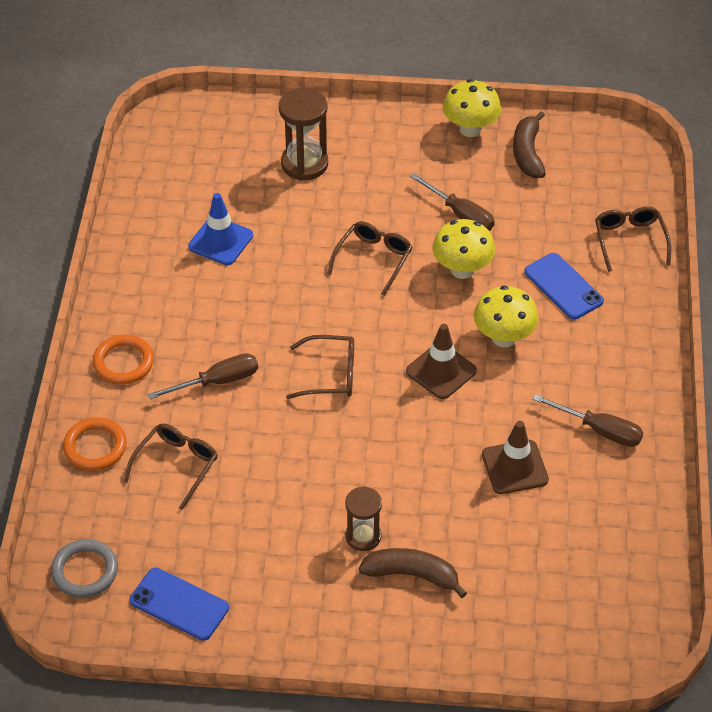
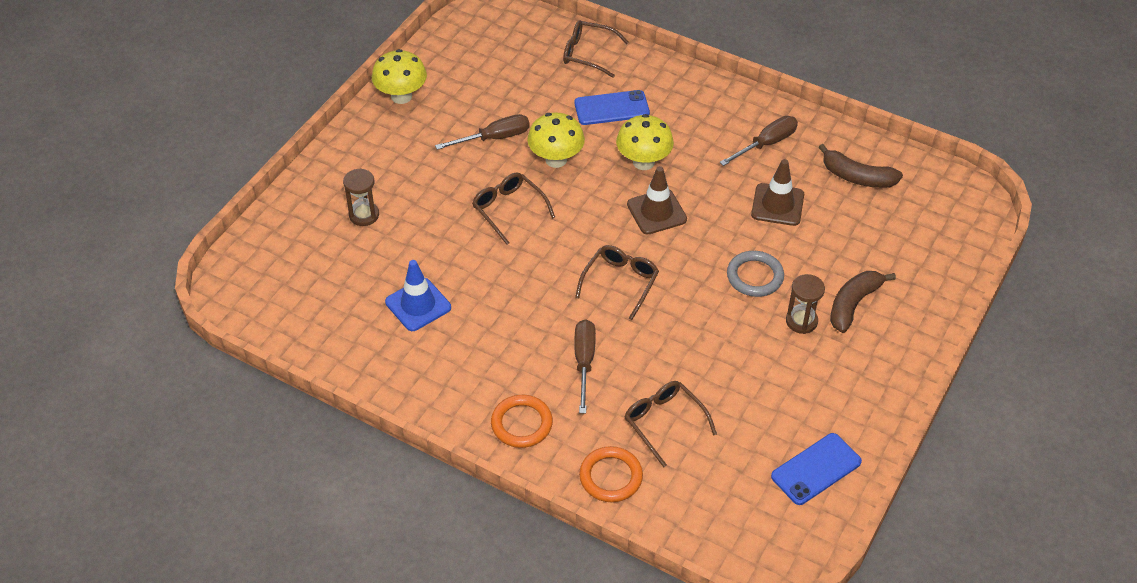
camera: 65 degrees left, 0 degrees up
(85, 571) = (749, 528): grey ring -> grey ring (755, 276)
(304, 164) = (364, 215): brown hourglass -> brown hourglass, size x0.64
(527, 153) = (454, 73): brown banana -> brown banana (857, 177)

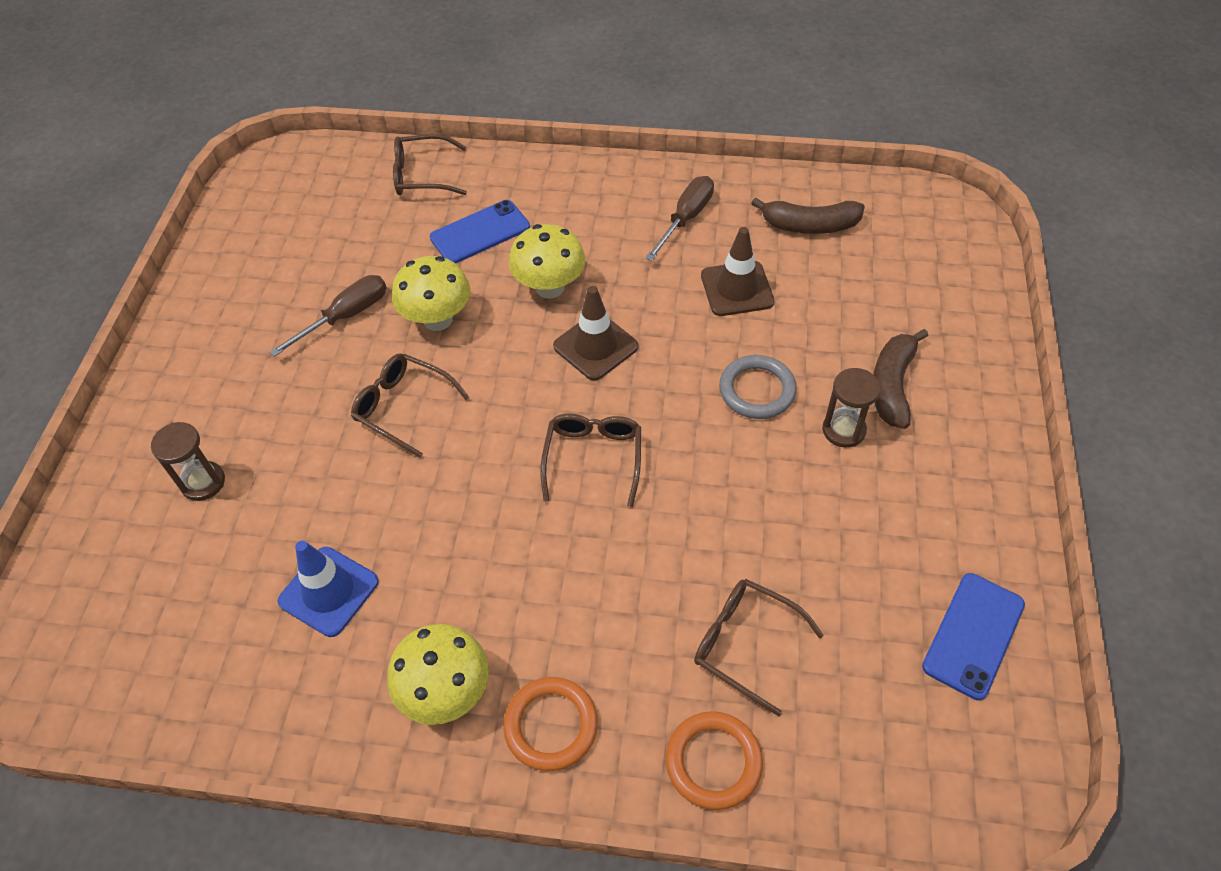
camera: 20 degrees left, 5 degrees up
(401, 96) = (200, 300): yellow mushroom -> yellow mushroom (446, 692)
(584, 362) = (596, 593): brown screwdriver -> none

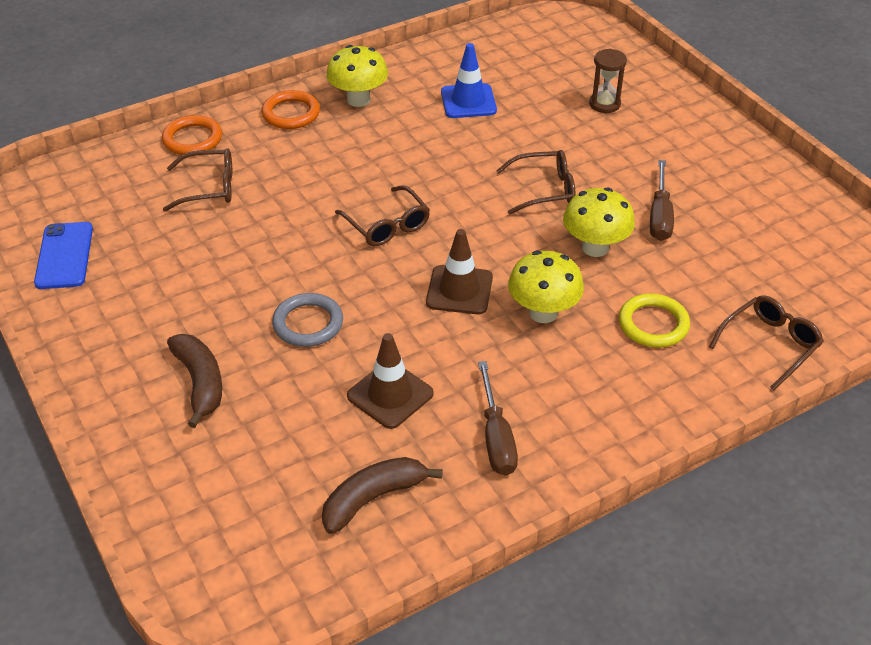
camera: 140 degrees right, 10 degrees down
(480, 232) = (653, 324): blue phone -> yellow ring
(843, 430) = (220, 330): brown hourglass -> none

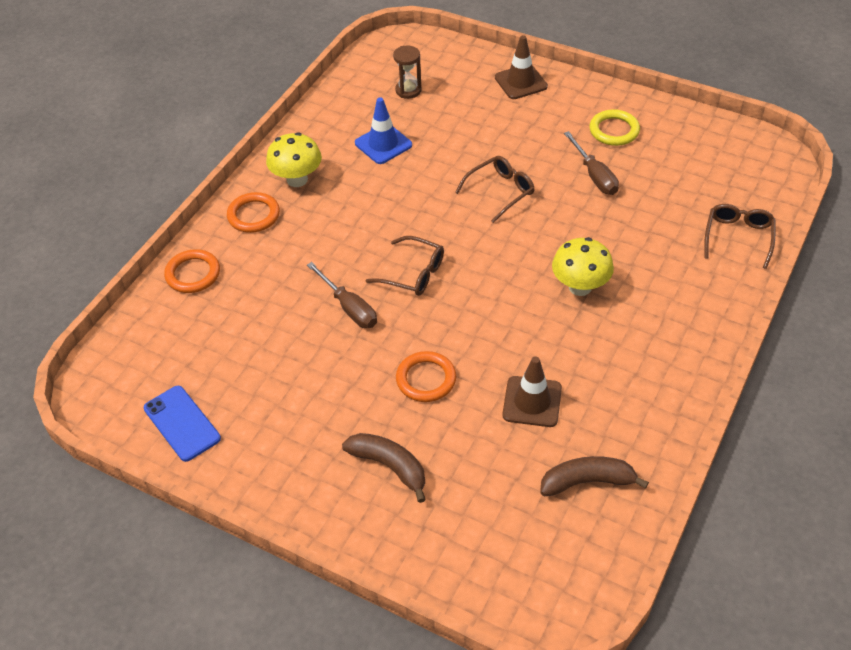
camera: 30 degrees left, 5 degrees up
(209, 188) = (247, 308): brown glasses -> none
(308, 323) = (426, 379): grey ring -> orange ring
(373, 498) = (587, 481): brown banana -> brown banana turned 60 degrees clockwise
(459, 290) = (509, 299): brown traffic cone -> brown traffic cone (520, 82)
(496, 437) = (627, 393): brown screwdriver -> brown screwdriver (349, 307)
(595, 247) = (572, 220): yellow mushroom -> none
(604, 104) = (484, 103): brown hourglass -> brown hourglass (408, 90)
(653, 324) = (656, 259): yellow ring -> yellow ring (614, 130)

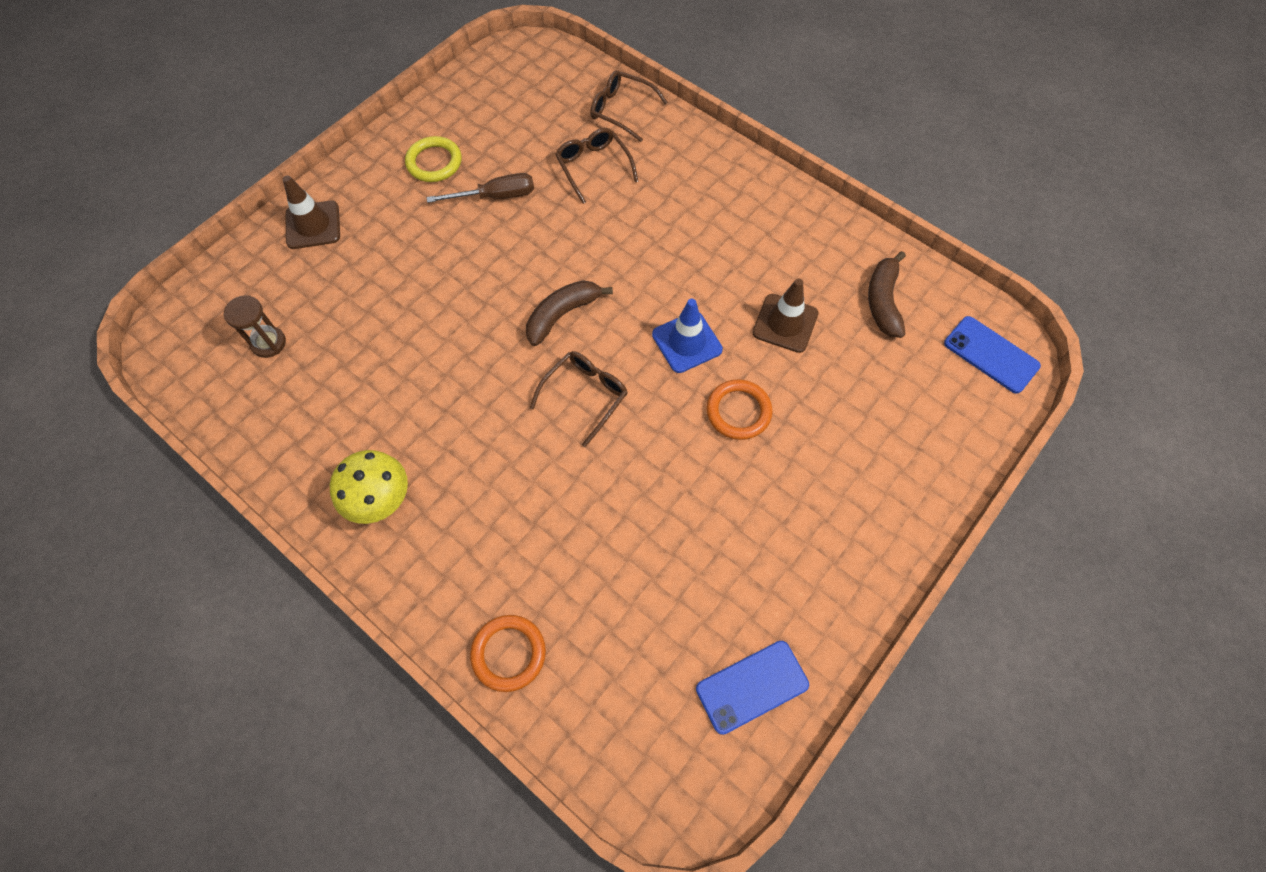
camera: 80 degrees left, 15 degrees up
(254, 215) = (427, 563): orange ring -> none
(349, 307) = (618, 471): brown screwdriver -> none
(383, 144) = (357, 389): blue traffic cone -> blue traffic cone (687, 342)
(390, 466) = (844, 466): brown banana -> brown banana (562, 315)
(500, 191) = (487, 285): brown glasses -> brown glasses (593, 167)
(553, 588) = (991, 355): none -> blue phone
(580, 287) = (648, 248): yellow mushroom -> none

